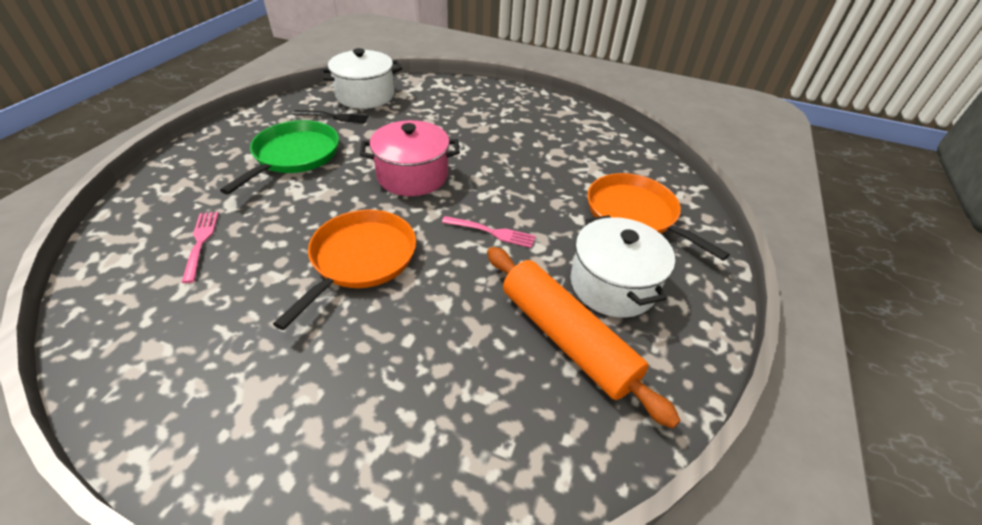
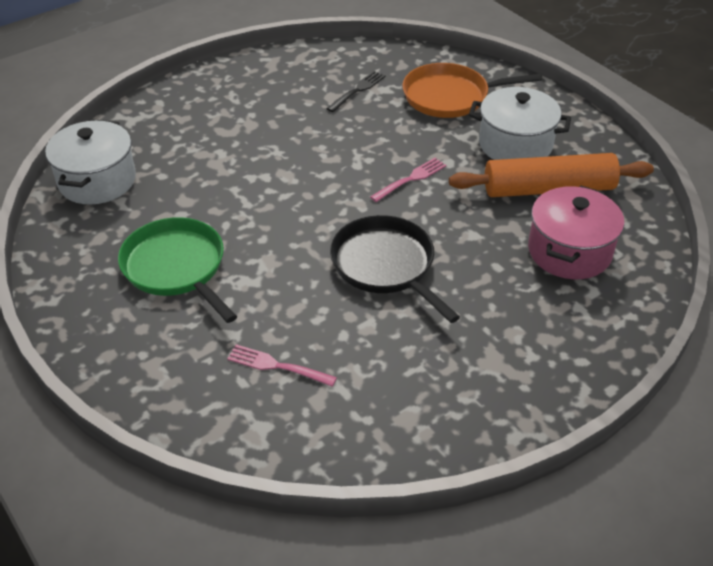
camera: 55 degrees left, 0 degrees up
(333, 117) = (121, 218): black fork -> black fork (357, 90)
(360, 259) = (385, 265): orange pan -> black pan
(412, 176) = (289, 196): pink pot -> pink pot (569, 251)

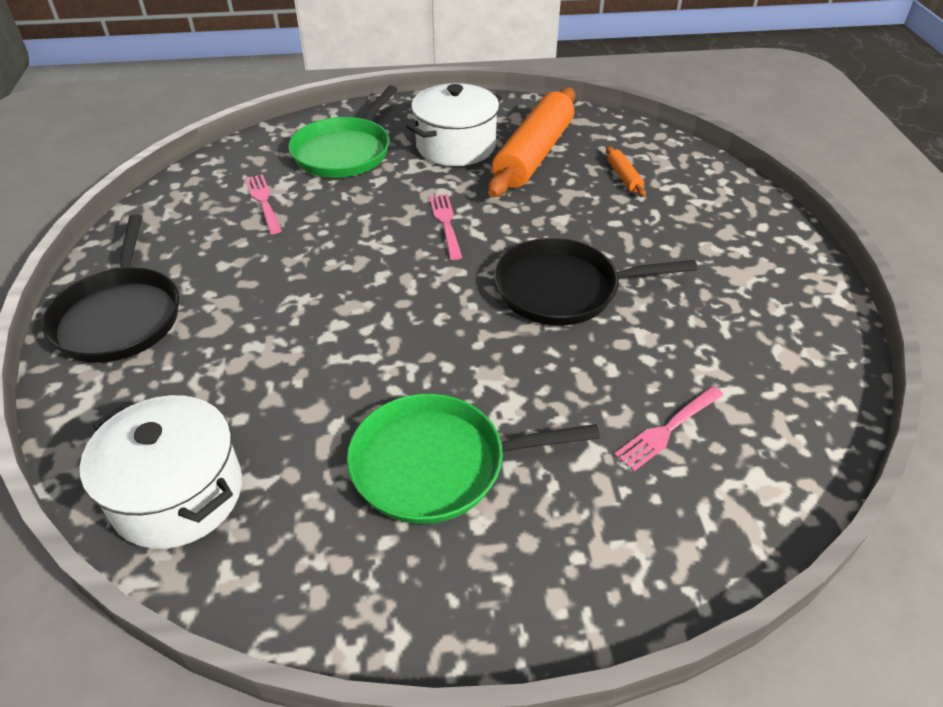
camera: 60 degrees left, 0 degrees up
(207, 94) = (120, 317): none -> black pan
(357, 90) = (263, 202): black fork -> pink fork
(450, 96) = (344, 152): orange pan -> green pan
(569, 251) = (624, 177): pink pot -> orange rolling pin

